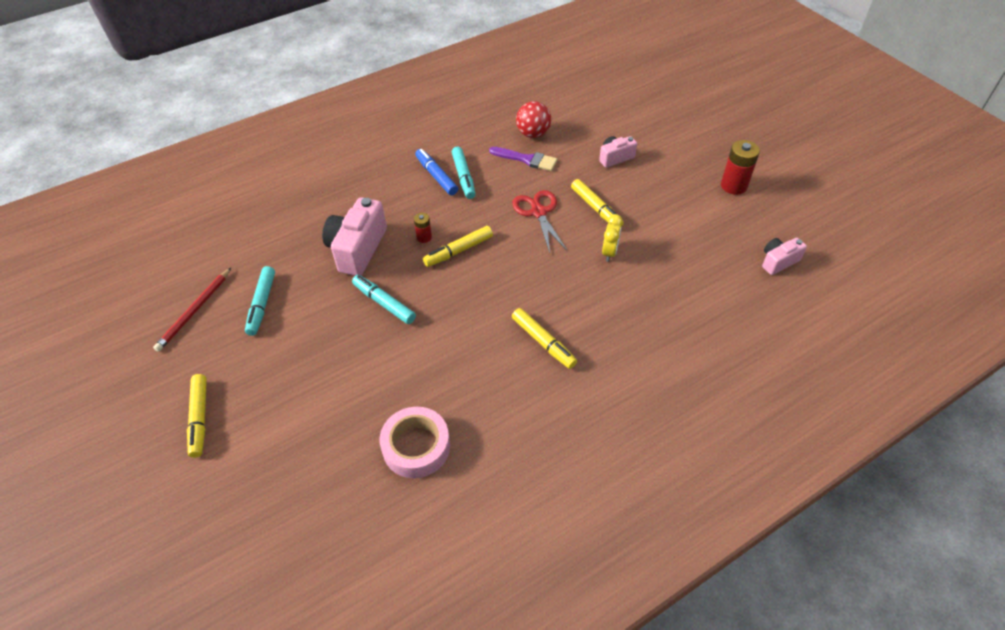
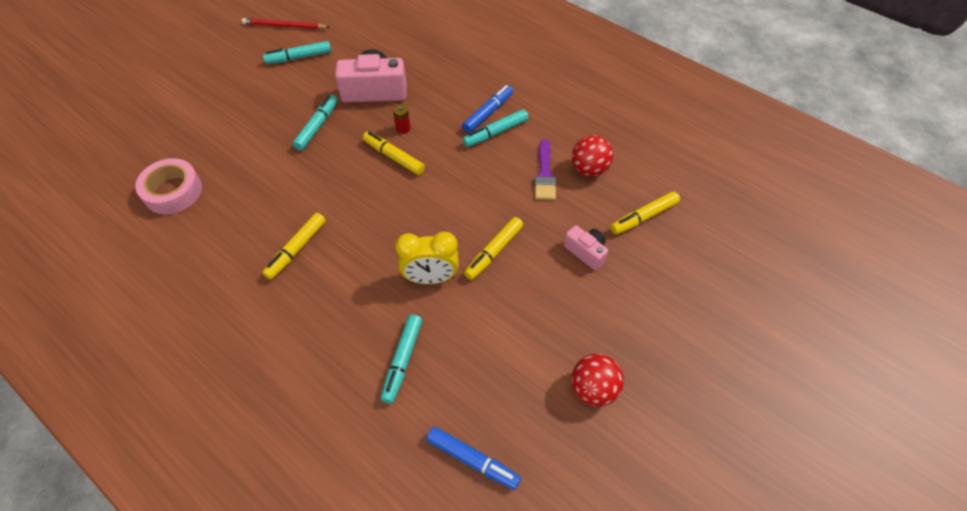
camera: 70 degrees right, 5 degrees up
(199, 418) = (188, 65): yellow marker -> yellow marker (643, 217)
(538, 212) = (468, 204): red scissors -> none
(609, 252) = (431, 278): yellow clock -> yellow clock, size x1.54
(685, 286) = (402, 360): none -> turquoise marker
(733, 186) = (593, 389): red battery -> red ball
(778, 261) = (473, 460): pink camera -> blue marker

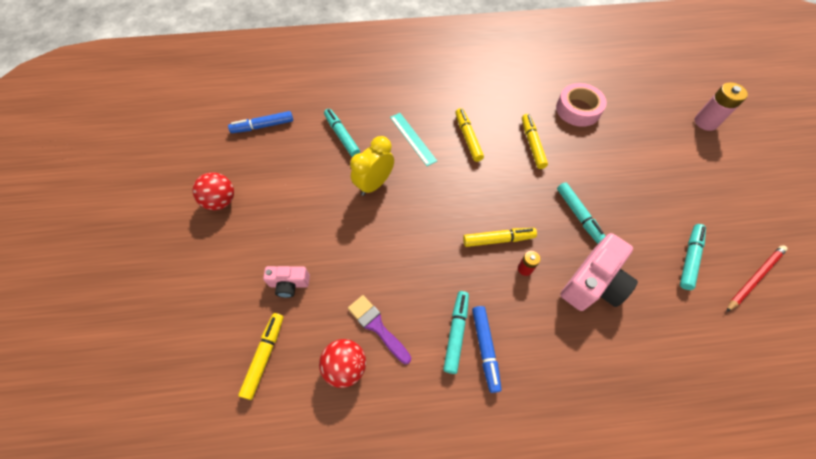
camera: 135 degrees right, 5 degrees up
(118, 102) = (706, 122): none -> pink battery
(342, 293) = (412, 138): none -> turquoise ruler
(494, 252) = (353, 231): yellow marker -> yellow marker (532, 144)

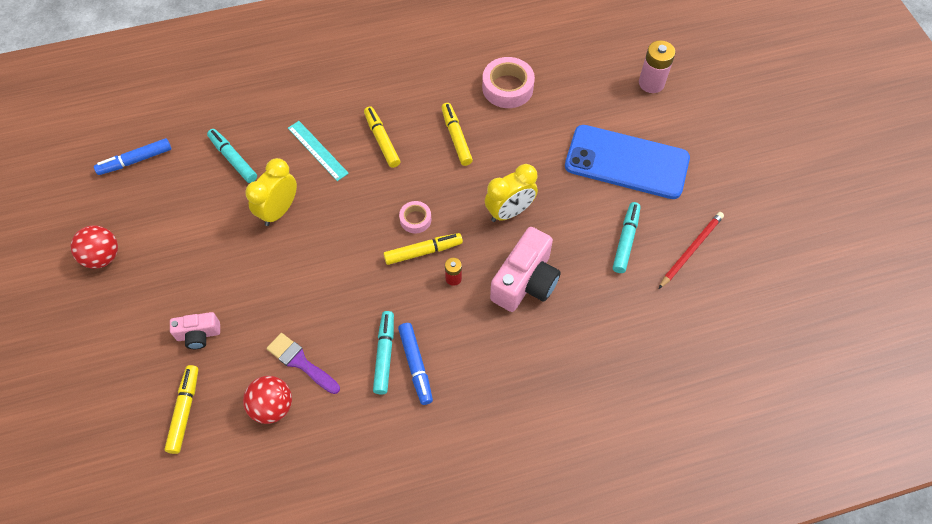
camera: 10 degrees left, 0 degrees up
(493, 209) = (415, 219): none -> pink tape
(578, 215) = (509, 212): turquoise marker -> yellow clock
(686, 186) = (626, 162): none -> blue phone

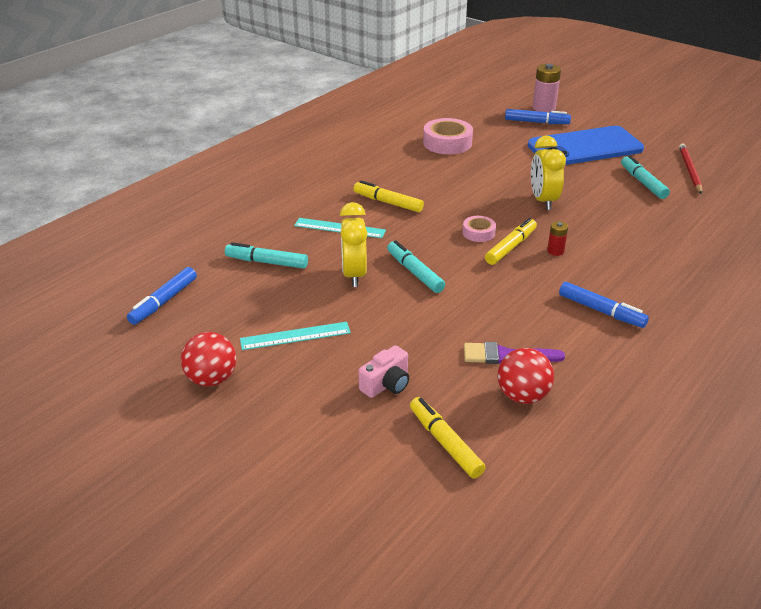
camera: 35 degrees left, 25 degrees down
(185, 249) = (295, 336): none -> turquoise ruler
(384, 354) = (568, 317): turquoise marker -> turquoise marker (414, 272)
(456, 137) = (446, 180): yellow marker -> none
(509, 212) = (543, 201): yellow clock -> yellow clock turned 150 degrees clockwise
(525, 282) = (609, 230): pink camera -> none
(621, 101) = (536, 122): none -> blue marker

